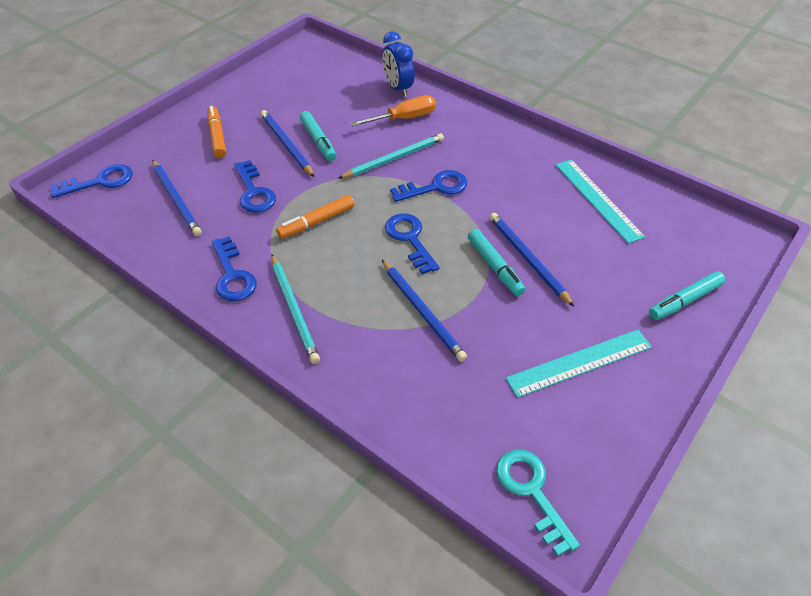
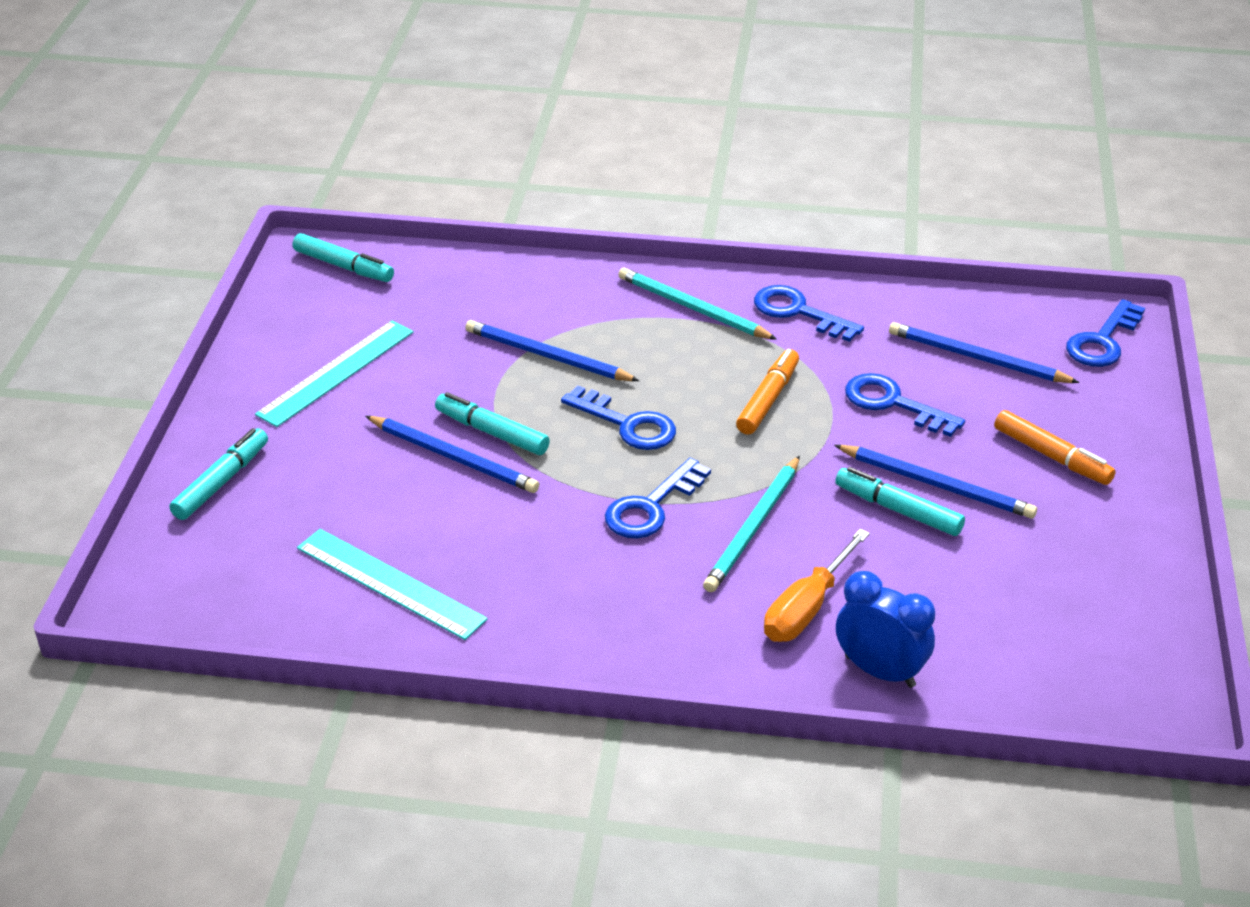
camera: 150 degrees right, 10 degrees down
(531, 492) = (343, 266): turquoise key -> turquoise marker

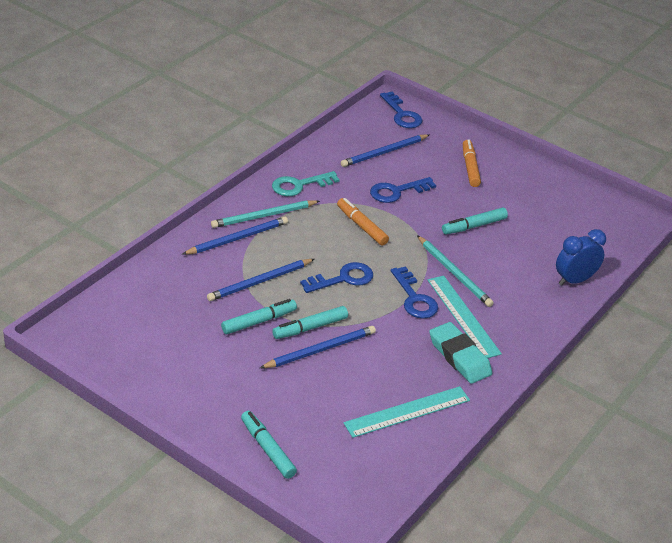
camera: 65 degrees left, 0 degrees up
(336, 372) = (202, 366): turquoise ruler -> turquoise ruler (463, 316)
(343, 266) = (93, 325): turquoise marker -> turquoise marker (258, 321)
(556, 597) = (459, 357): none -> turquoise eraser
(798, 312) = (299, 185): blue key -> turquoise key
(807, 608) = (520, 282): orange screwdriver -> none
(937, 485) = (465, 207): blue pencil -> blue pencil (237, 238)
(1051, 456) = (470, 168): orange marker -> orange marker turned 75 degrees counterclockwise

